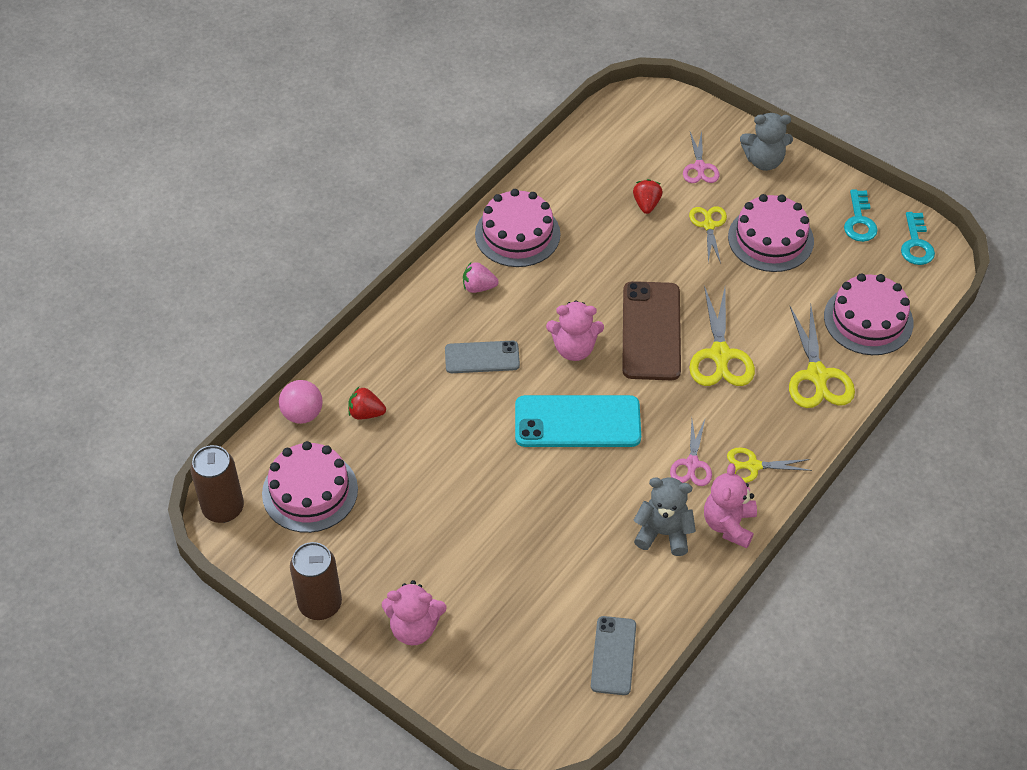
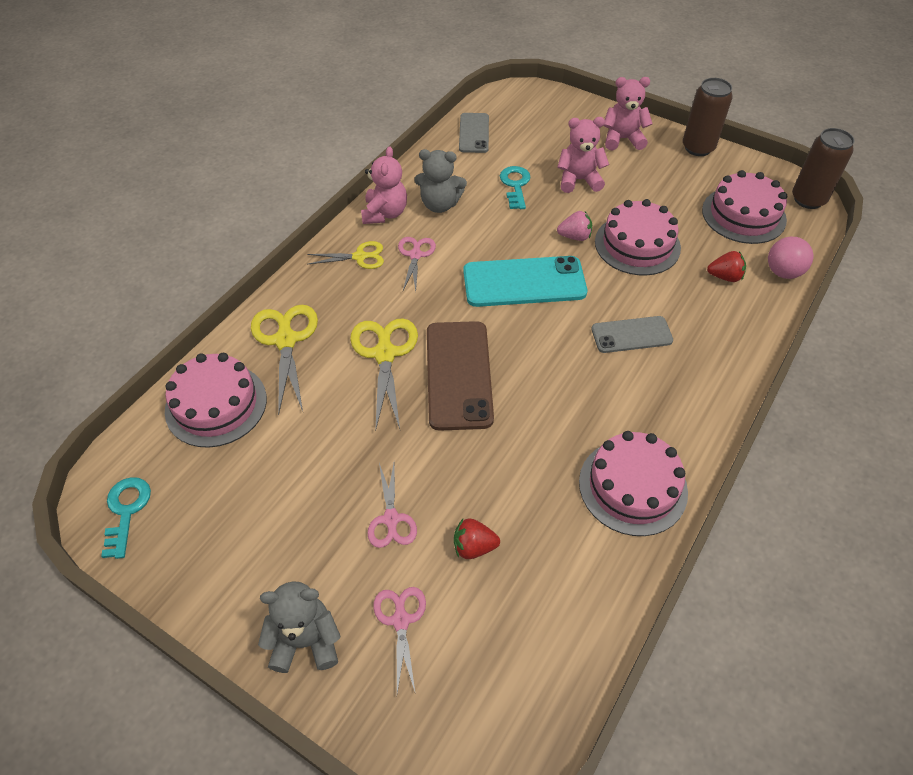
camera: 175 degrees right, 0 degrees up
(478, 287) = (659, 412): pink strawberry -> pink strawberry (575, 237)
(574, 349) = (538, 350): pink teddy bear -> pink teddy bear (579, 180)
(646, 204) = (474, 547): red strawberry -> red strawberry turned 90 degrees clockwise
(708, 225) = (391, 519): yellow scissors -> pink scissors
(770, 239) = (313, 504): pink cake -> pink cake (637, 244)
(859, 221) = (191, 541): turquoise key -> turquoise key (515, 185)

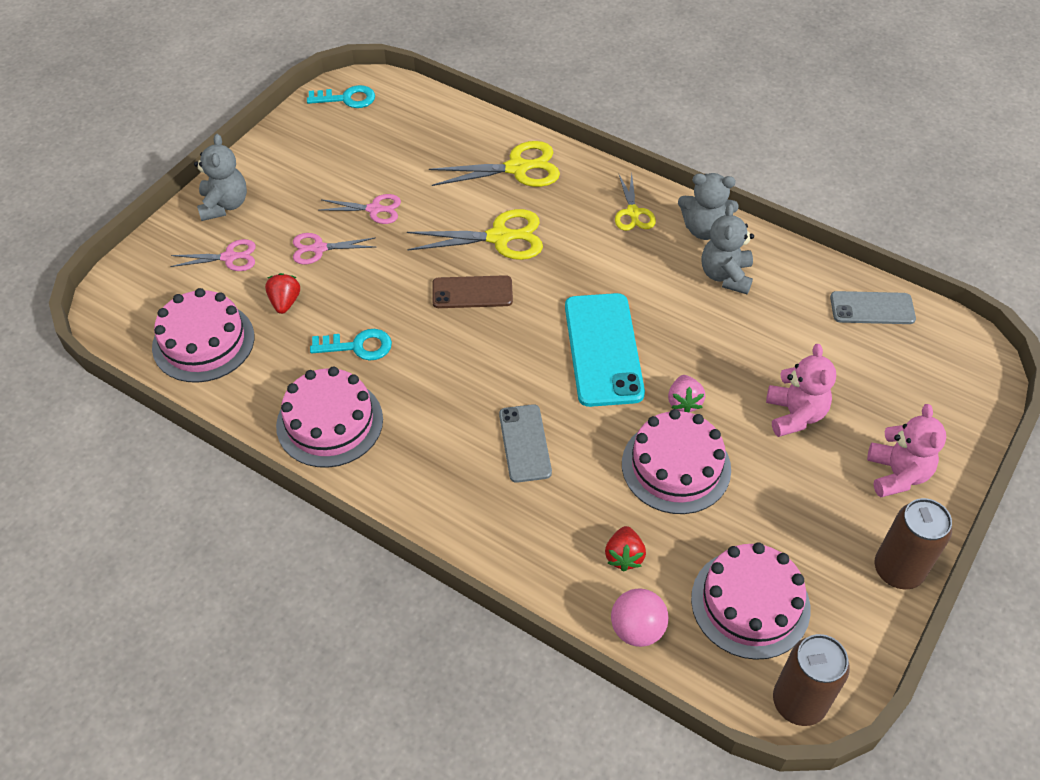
camera: 90 degrees right, 0 degrees up
(216, 404) = (445, 133): pink cake -> pink cake (203, 342)
(385, 213) = (704, 229): pink teddy bear -> grey teddy bear
(415, 255) = (639, 256): pink scissors -> pink scissors (375, 209)
(459, 374) = (472, 292): brown phone -> brown phone, size x0.61
(515, 185) = (773, 348): turquoise key -> turquoise key (358, 346)

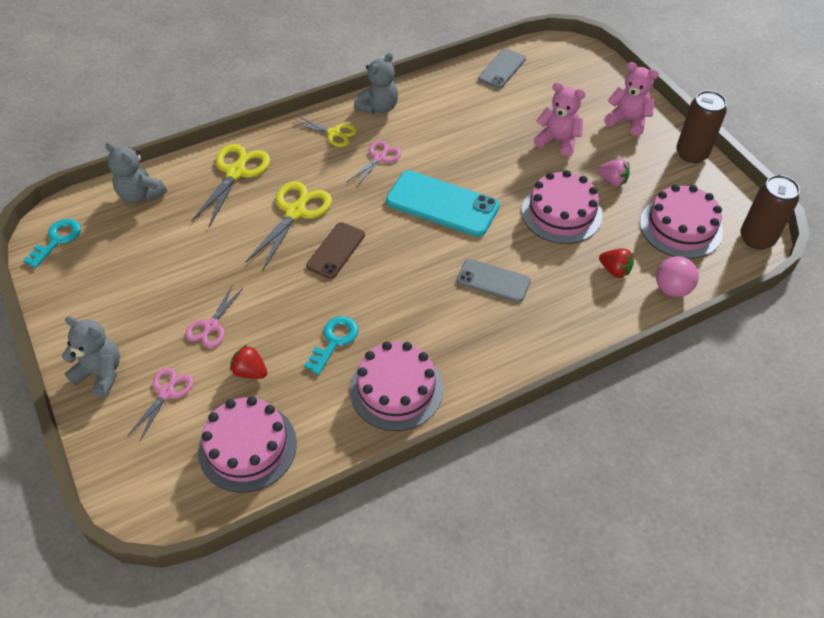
camera: 60 degrees left, 0 degrees up
(375, 209) = (200, 273): pink scissors -> pink scissors (379, 158)
(684, 402) = (514, 185): pink strawberry -> pink strawberry (612, 181)
(725, 276) = (426, 117): grey teddy bear -> grey teddy bear (140, 194)

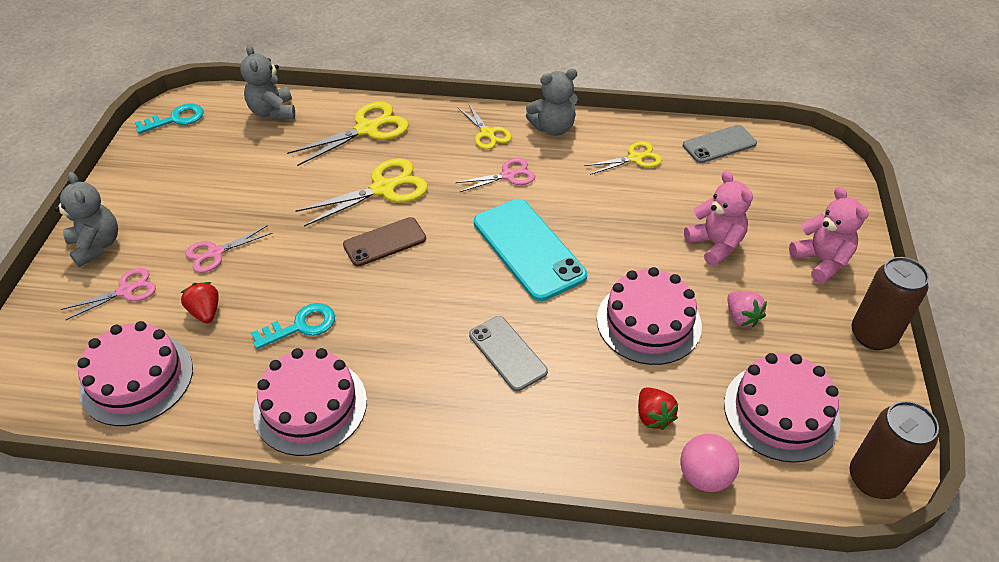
camera: 35 degrees right, 5 degrees down
(455, 104) = (635, 158): none -> yellow scissors

